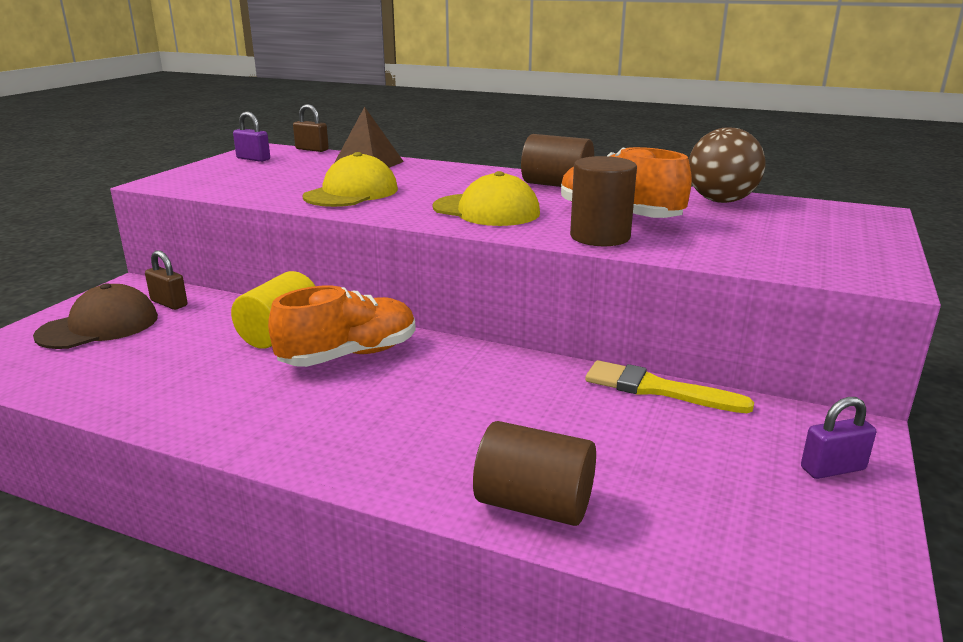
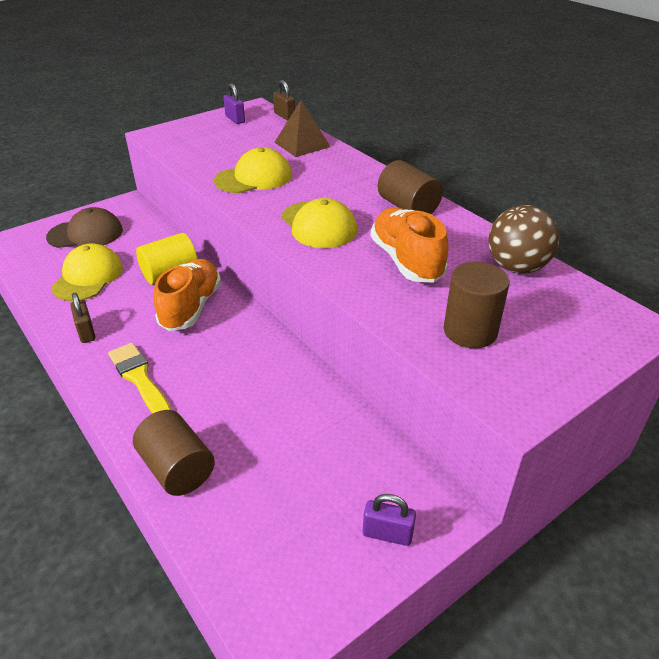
camera: 30 degrees right, 15 degrees up
(156, 365) = (88, 277): none -> yellow cap
(169, 303) = (135, 225): brown padlock -> brown padlock (86, 332)
(349, 355) = (191, 307): orange shoe -> orange shoe turned 75 degrees counterclockwise
(600, 237) = (360, 281): brown cylinder -> brown cylinder (470, 331)
(657, 389) = (348, 413): yellow brush -> yellow brush (140, 379)

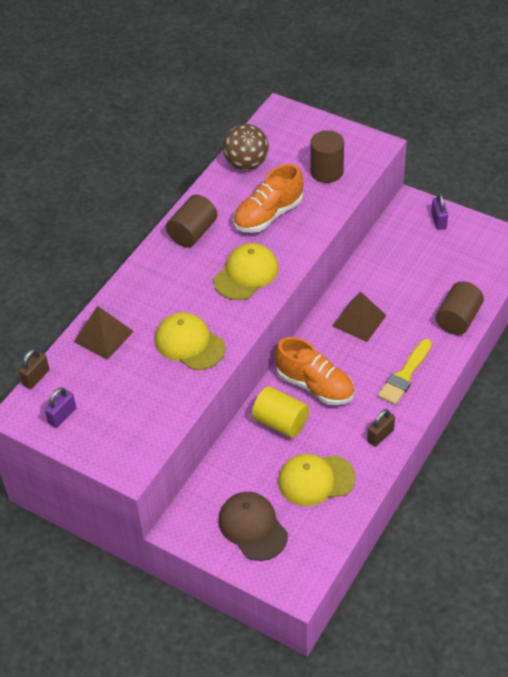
camera: 110 degrees left, 10 degrees up
(191, 307) = (315, 385): orange shoe -> orange shoe turned 135 degrees counterclockwise
(251, 369) = (359, 320): none -> brown pyramid

